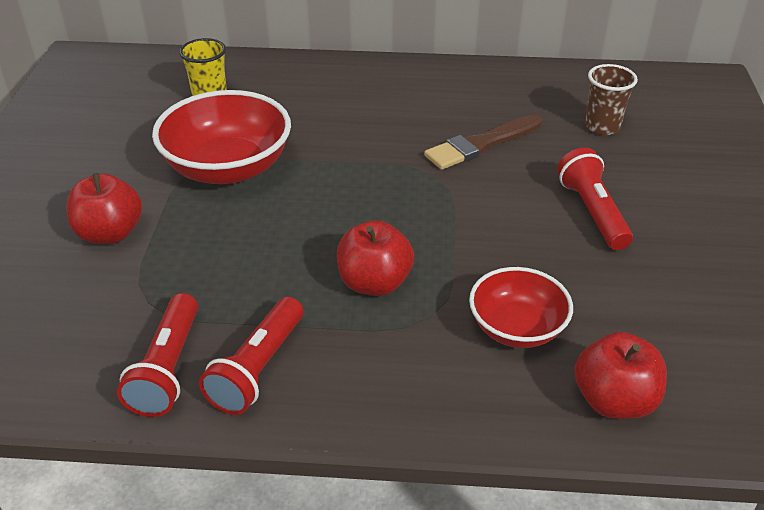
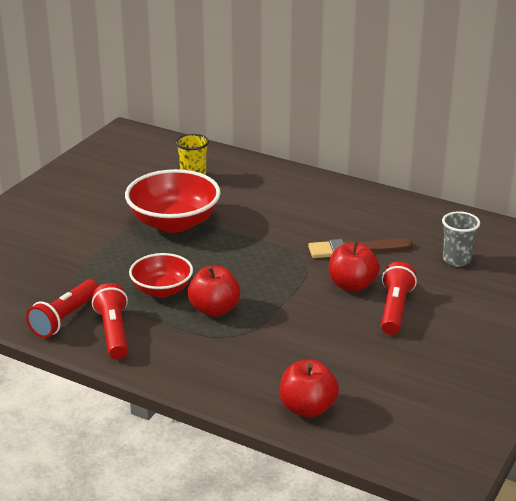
camera: 25 degrees right, 10 degrees down
(110, 233) = (78, 242): red apple -> red apple (352, 285)
(258, 368) = (113, 332): red flashlight -> red flashlight turned 120 degrees clockwise
(516, 328) = (282, 357): red bowl -> red bowl (162, 290)
(602, 126) = (456, 260): brown cup -> grey cup

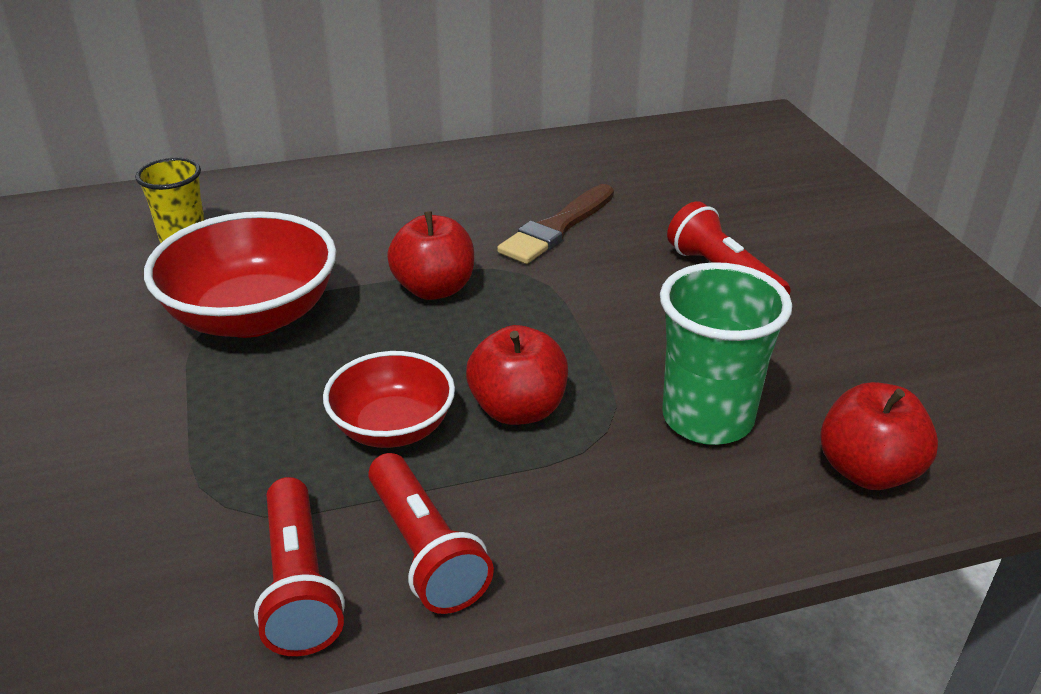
camera: 45 degrees left, 5 degrees up
(113, 332) = (424, 550): red flashlight -> red flashlight turned 150 degrees counterclockwise
(279, 355) = (707, 418): none -> green cup
(352, 285) = (628, 273): red apple -> red apple (434, 289)
(456, 260) = (680, 184): grey cup -> none

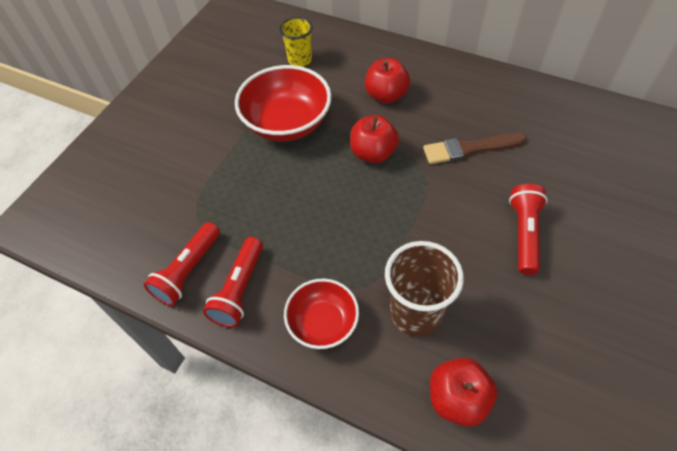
camera: 45 degrees right, 20 degrees up
(392, 427) = (284, 221): red bowl -> red bowl (323, 323)
(518, 409) = (340, 247): red apple -> red apple (386, 95)
(707, 418) = (415, 313): green cup -> brown cup

